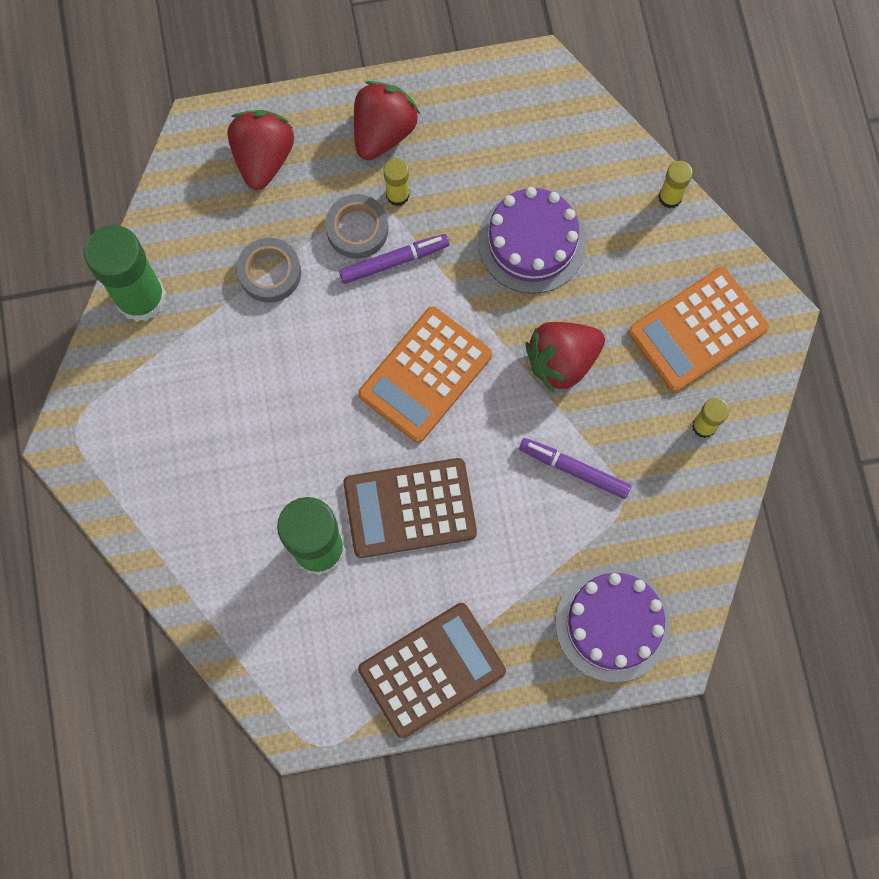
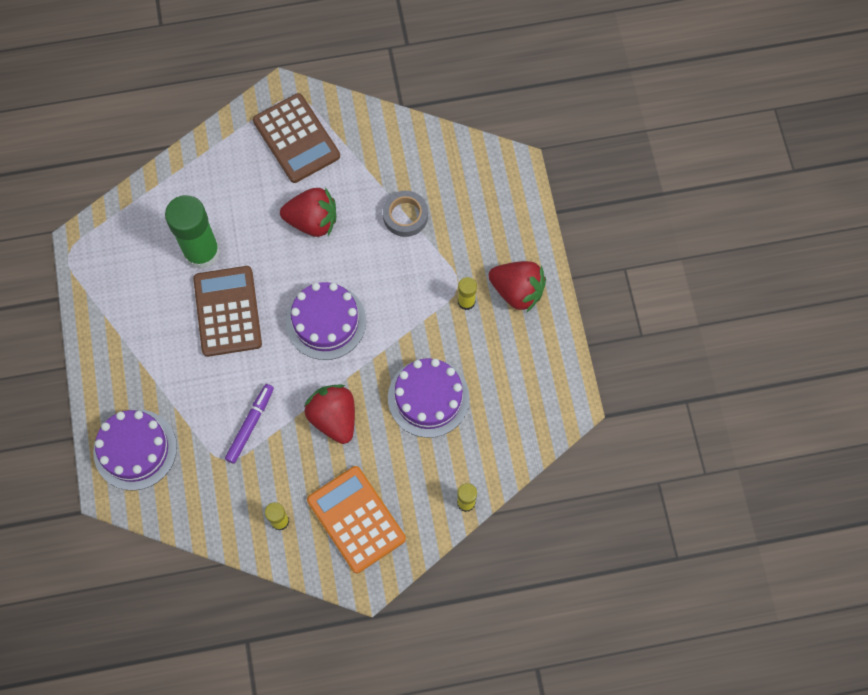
camera: 90 degrees right, 5 degrees down
(141, 298) = (387, 133): green glue stick -> none
(263, 158) = (494, 209): red strawberry -> red strawberry (312, 221)
(357, 229) = (439, 274): grey tape -> none
(394, 261) = (414, 300): purple marker -> none
(425, 375) = (326, 321): orange calculator -> purple cake
(432, 670) = (112, 326): brown calculator -> brown calculator (296, 138)

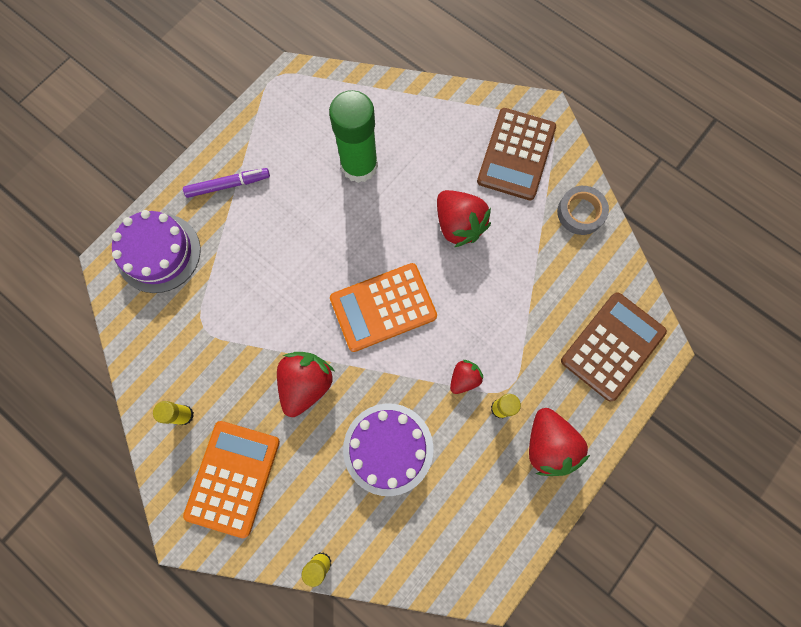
camera: 50 degrees right, 5 degrees up
(227, 311) = (327, 225): brown calculator -> brown calculator (612, 346)
(250, 425) = (247, 322): purple marker -> purple marker (228, 185)
(326, 321) = (383, 307): purple cake -> orange calculator
(405, 216) = (530, 293): grey tape -> grey tape (580, 212)
(425, 308) = (464, 378): none -> red strawberry

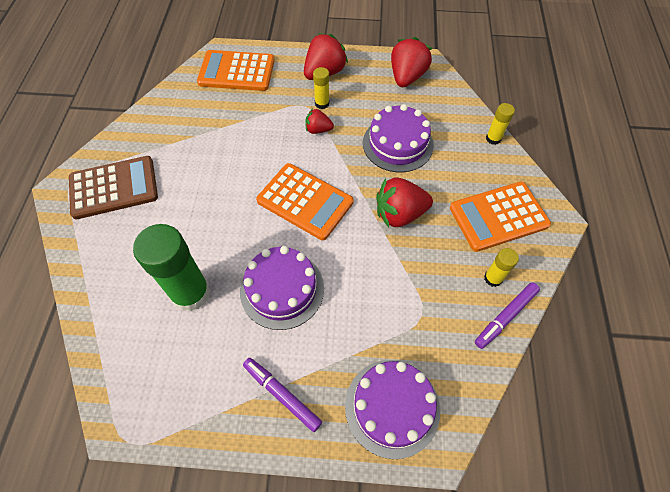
camera: 125 degrees left, 15 degrees down
(147, 395) = (505, 317): none -> purple marker
(310, 234) = (282, 289): none -> purple cake
(458, 225) = (203, 192): red strawberry -> red strawberry (407, 77)
(580, 212) = (145, 127): grey tape -> none
(612, 346) = (236, 71): brown calculator -> orange calculator

